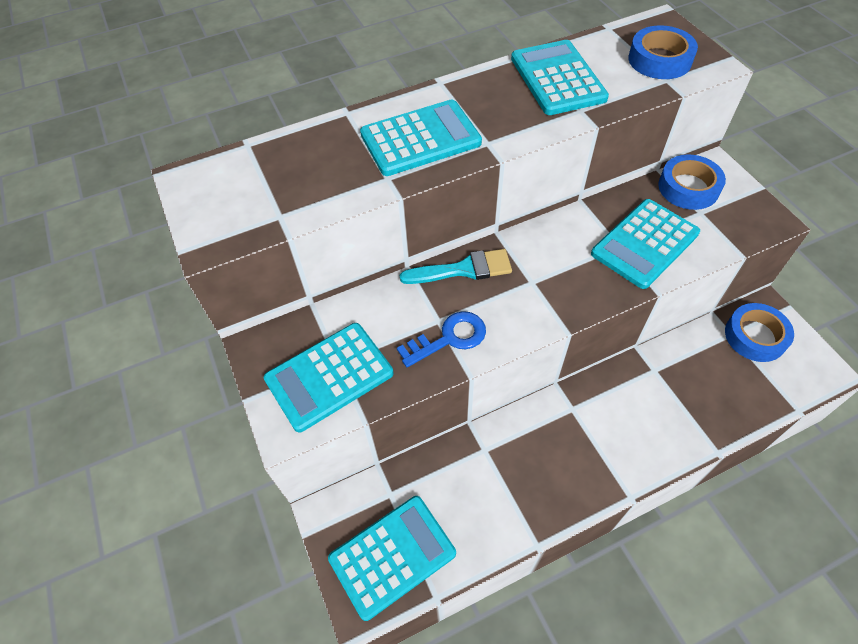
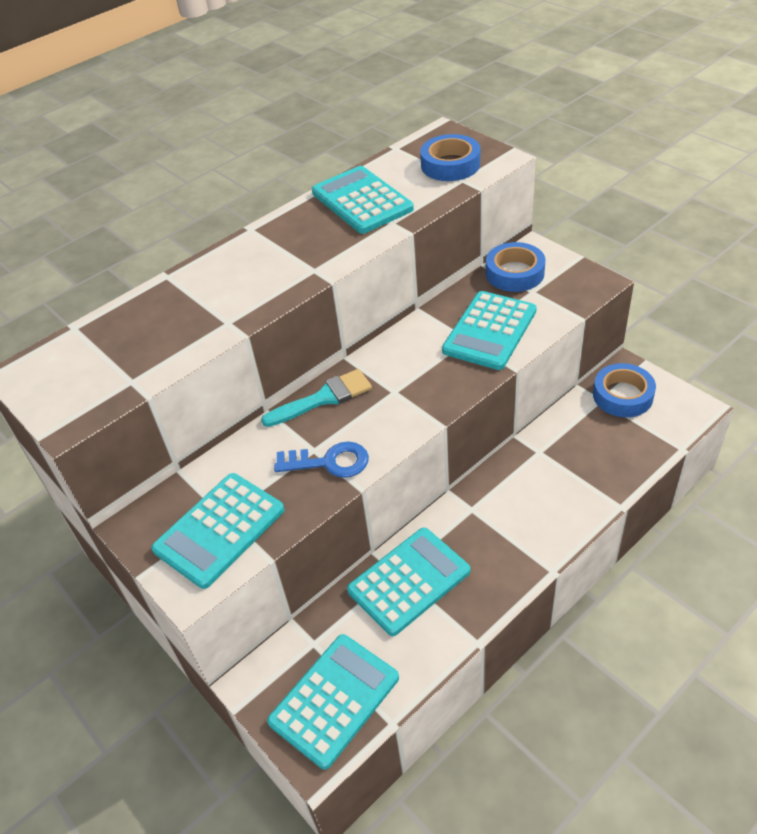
camera: 15 degrees left, 10 degrees down
(420, 139) = (248, 282): turquoise calculator -> turquoise calculator (409, 581)
(449, 338) = (329, 462): blue key -> blue key turned 45 degrees clockwise

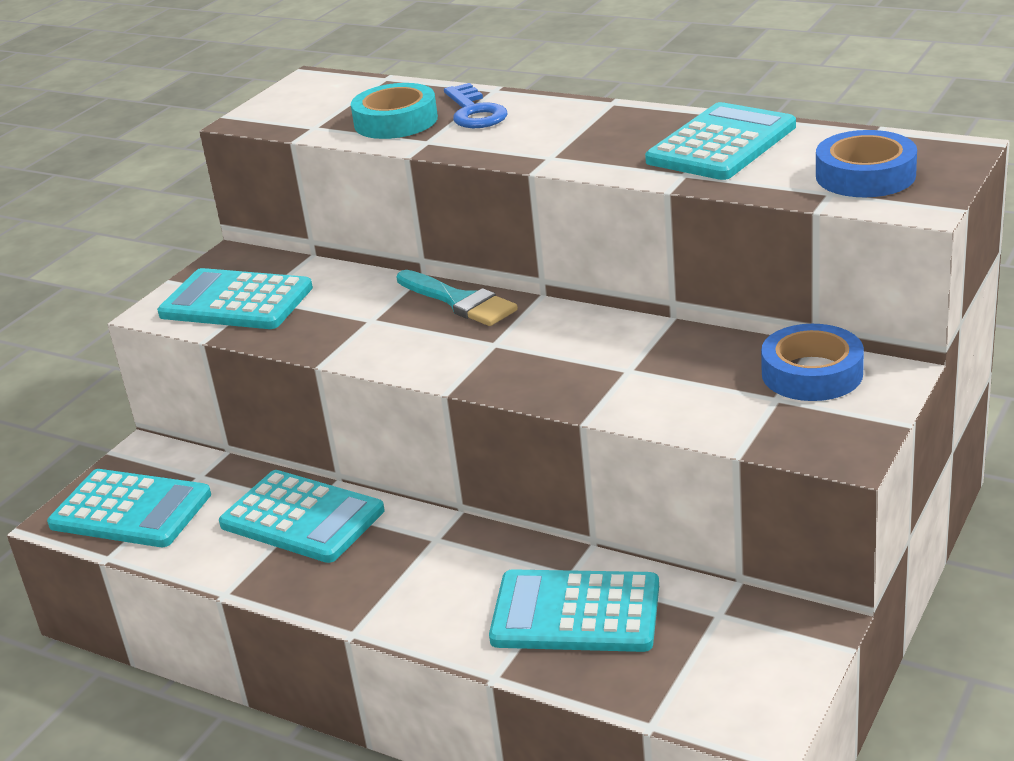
camera: 70 degrees right, 15 degrees down
(172, 333) = (396, 121): none -> turquoise tape
(329, 462) = (354, 334): blue key -> blue key (475, 112)
(490, 331) = (657, 383): turquoise calculator -> turquoise calculator (575, 613)
(622, 395) = (743, 636): blue tape -> none

